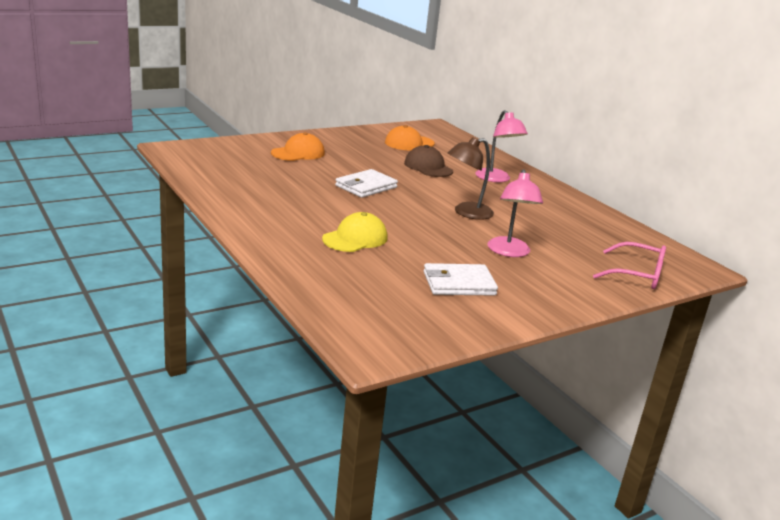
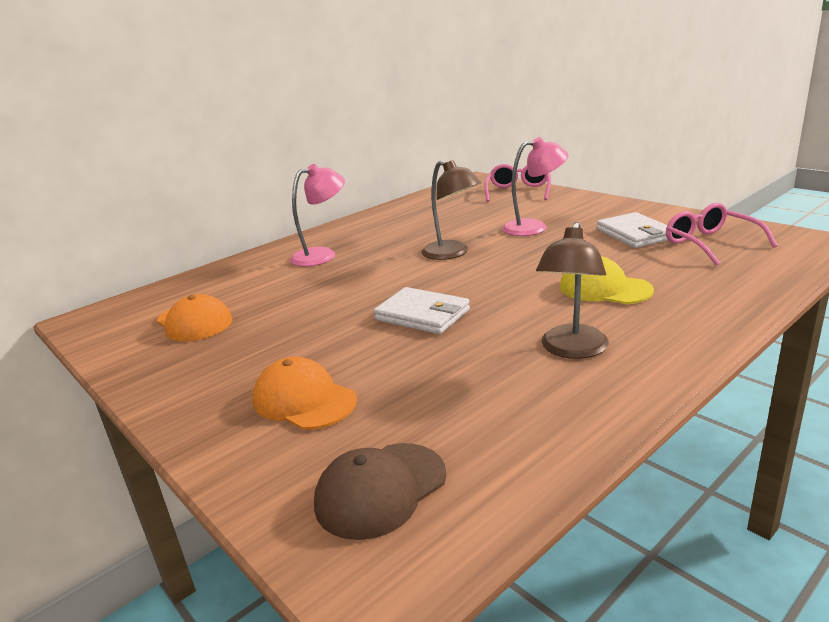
camera: 95 degrees left, 0 degrees up
(283, 208) = (572, 350): none -> brown lamp
(409, 303) = (710, 243): none -> pink glasses
(428, 167) = (304, 293): brown cap -> brown cap (380, 489)

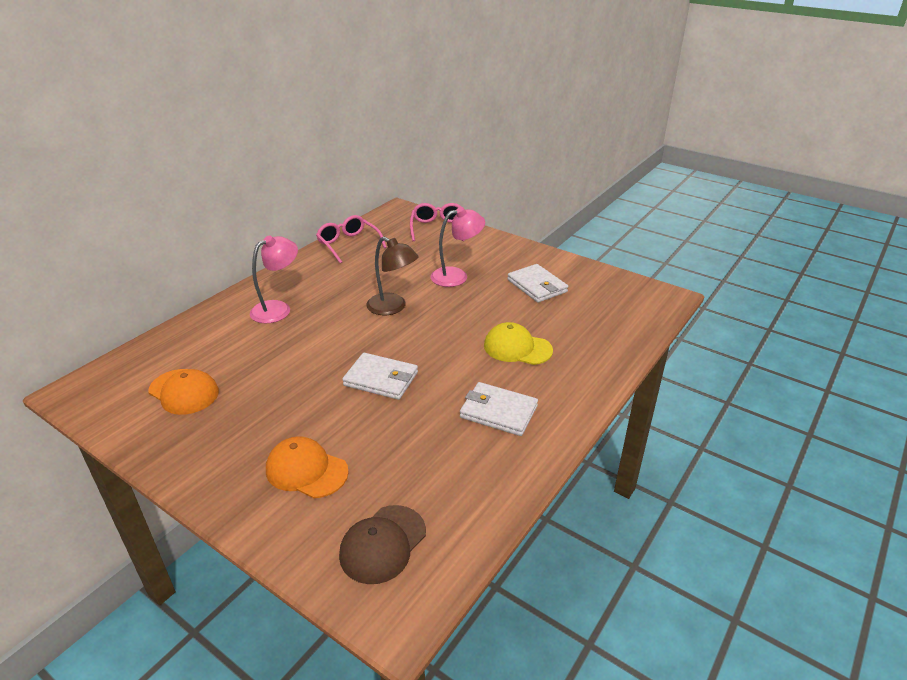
camera: 15 degrees left, 10 degrees up
(572, 350) = (498, 412): brown lamp -> white wallet
(710, 243) = (592, 298): pink glasses -> pink glasses (348, 244)

